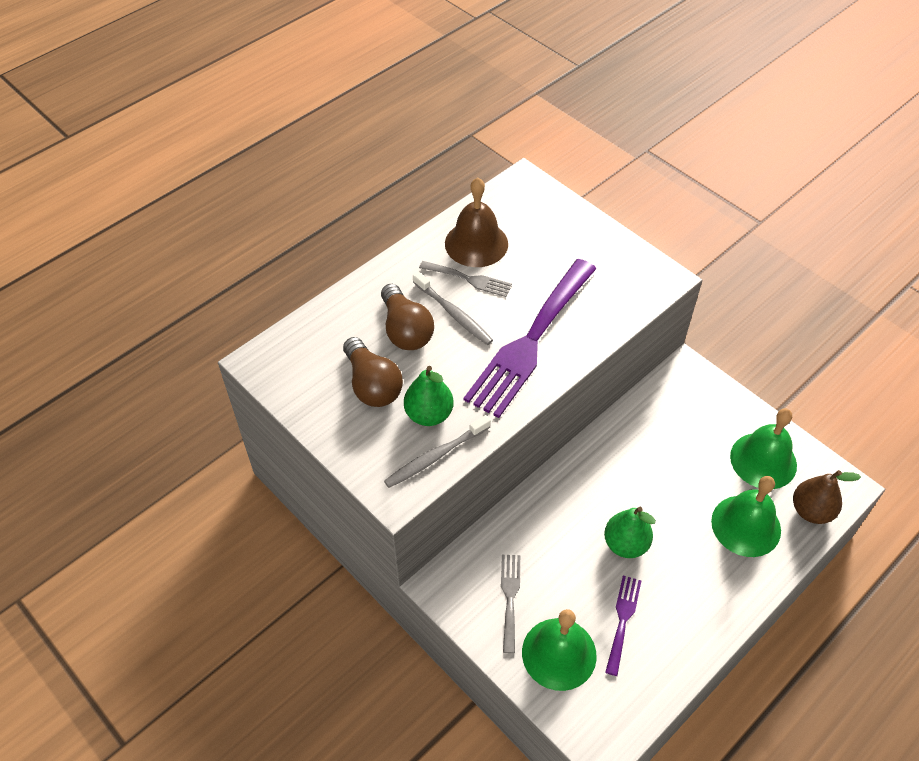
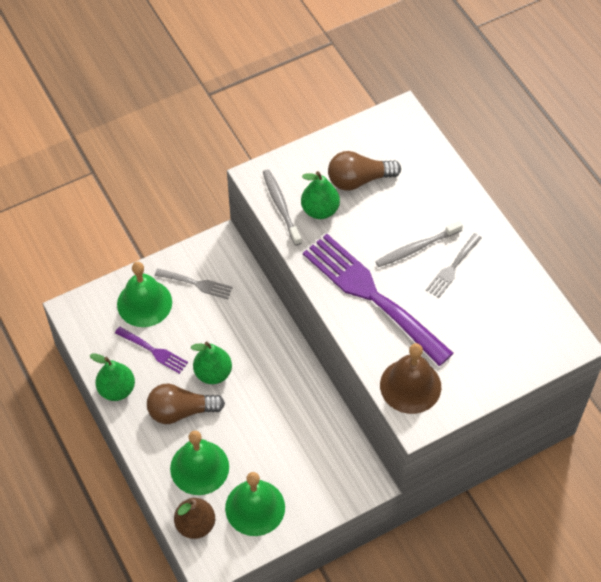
camera: 105 degrees right, 5 degrees up
(405, 330) = (408, 211): brown light bulb -> brown light bulb (181, 411)
(476, 243) = (495, 283): brown bell -> brown bell (410, 386)
(692, 647) = (117, 389): none -> green pear

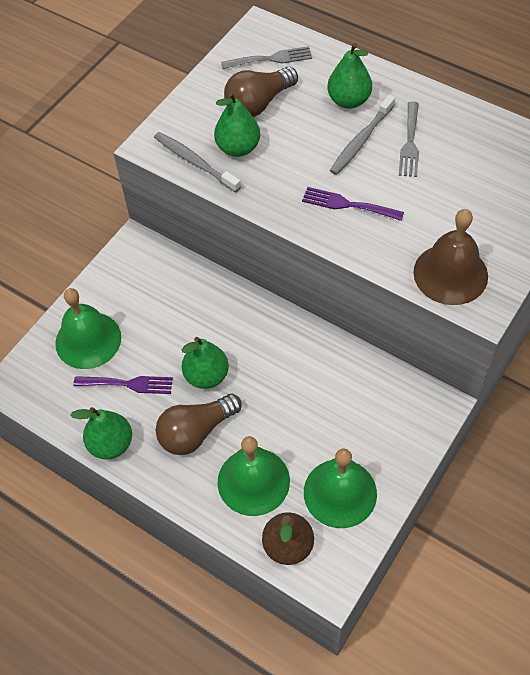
camera: 25 degrees left, 0 degrees up
(197, 284) = (133, 295): grey fork -> grey fork (271, 59)
(371, 295) = (347, 205): purple fork -> purple fork, size x0.46
(429, 210) = (349, 101): none -> green pear

